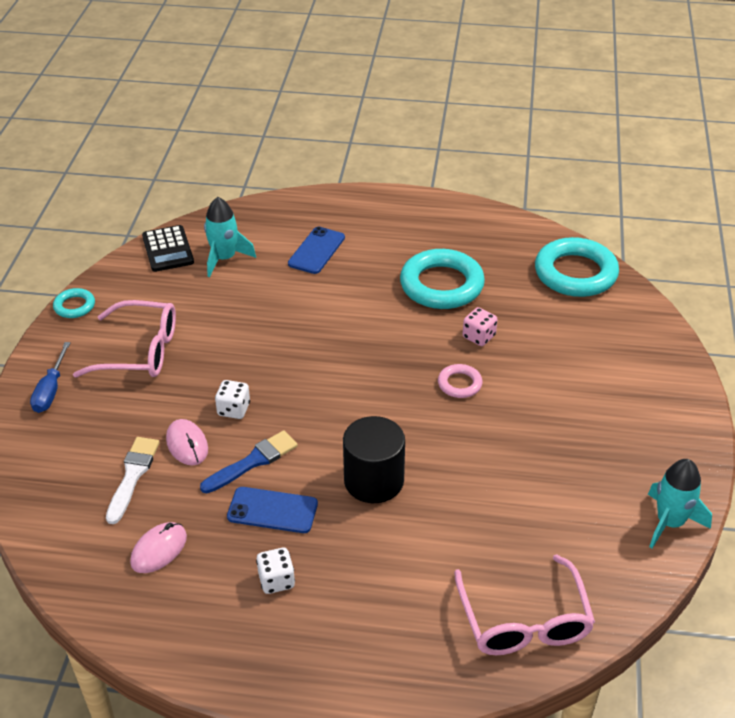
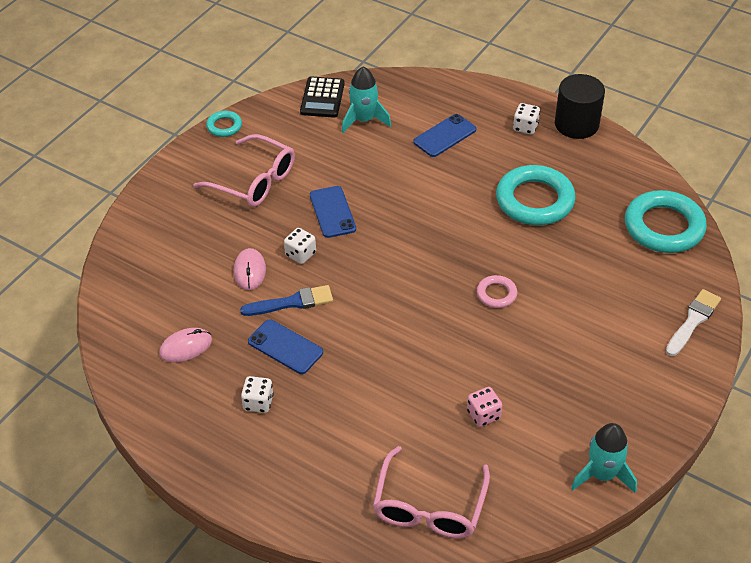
camera: 25 degrees right, 5 degrees up
(51, 390) = (171, 192): blue screwdriver -> none
(132, 476) = (196, 282): white brush -> white brush (693, 321)
(243, 357) = (332, 212): none -> blue phone
(374, 480) = (377, 351): black cylinder -> black cylinder (576, 124)
(391, 221) = (525, 127): none -> white dice
(479, 337) = (539, 258): pink dice -> pink dice (483, 415)

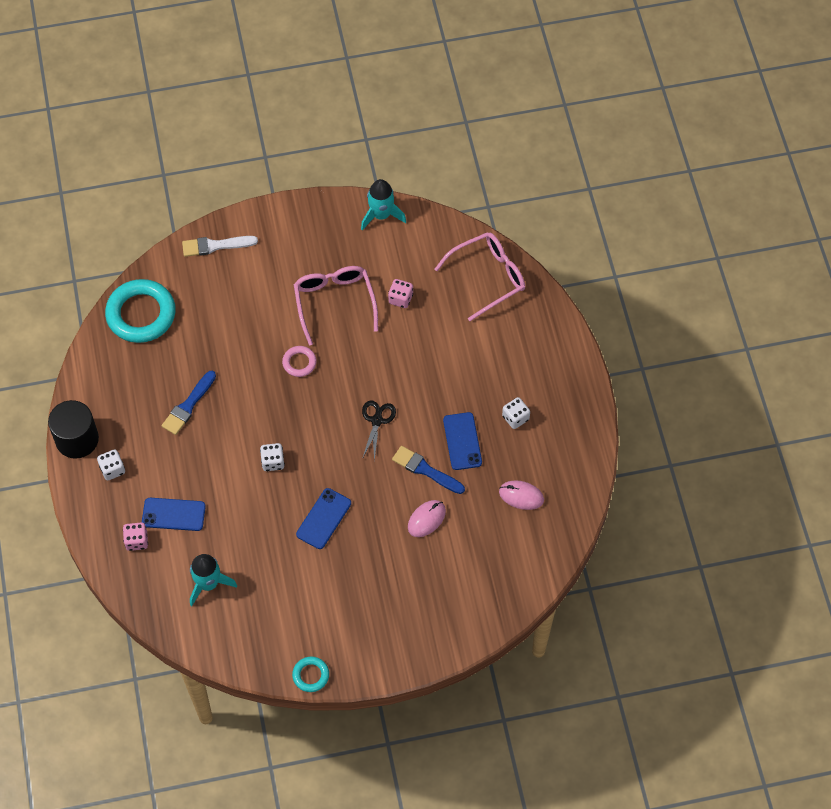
camera: 135 degrees left, 15 degrees up
(254, 181) = (345, 597): pink glasses -> pink glasses (334, 303)
(300, 254) = (381, 503): white dice -> white dice (273, 462)
(322, 98) = (211, 636): black calculator -> none
(377, 305) = (377, 420): none -> black scissors
(447, 106) = (137, 541): none -> pink dice
(534, 200) = (188, 405): turquoise ring -> blue brush

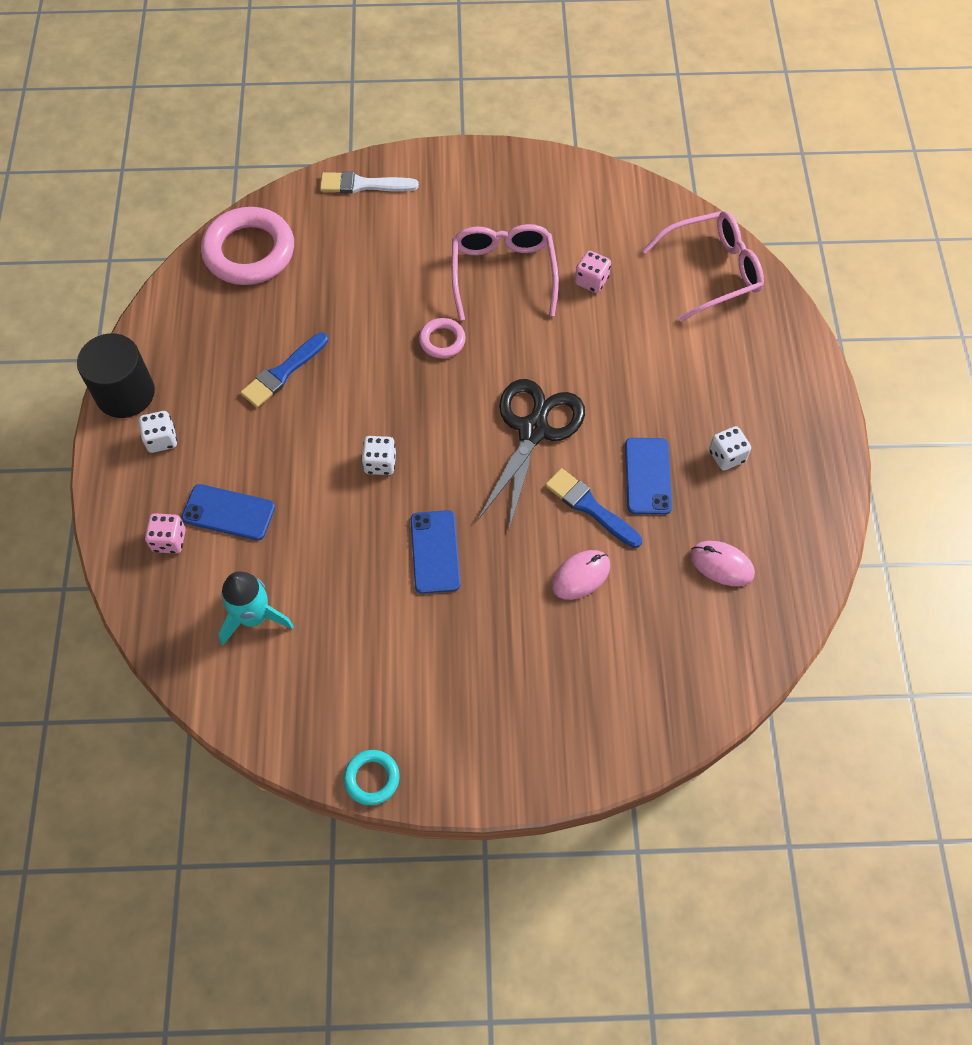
camera: 10 degrees right, 0 degrees up
(141, 314) = (249, 252): turquoise ring -> pink ring
(324, 519) = (435, 552): blue phone -> blue phone turned 45 degrees counterclockwise
(377, 420) = (533, 430): black scissors -> black scissors, size x1.84
(381, 215) = (583, 178): turquoise rocket -> none

